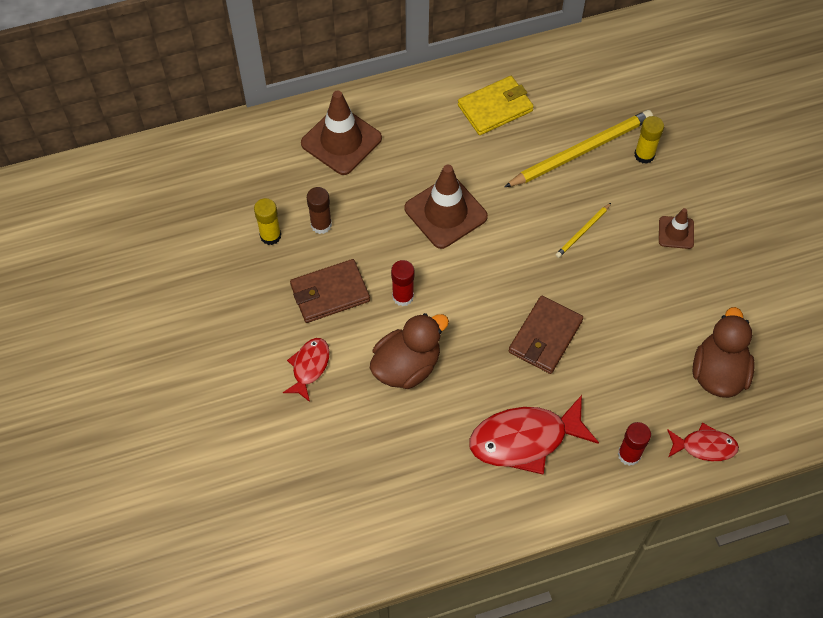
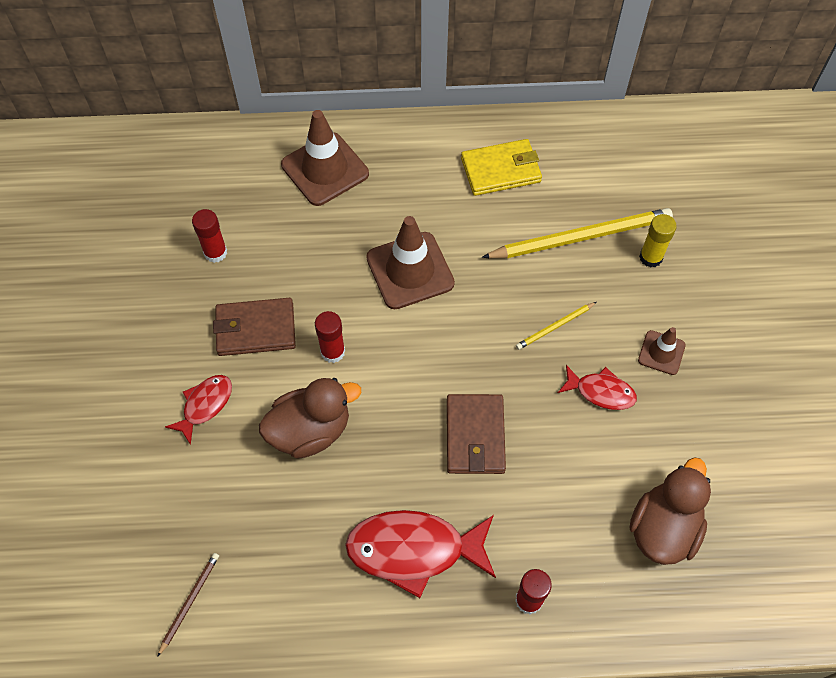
camera: 15 degrees right, 0 degrees up
(270, 236) = (215, 252): yellow glue stick -> red glue stick
(321, 225) = (272, 253): brown glue stick -> none
(355, 527) = (190, 602): none -> brown pencil
(545, 337) = (475, 436): brown wallet -> brown wallet turned 45 degrees counterclockwise
(704, 446) = (621, 614): red fish -> red fish (601, 392)

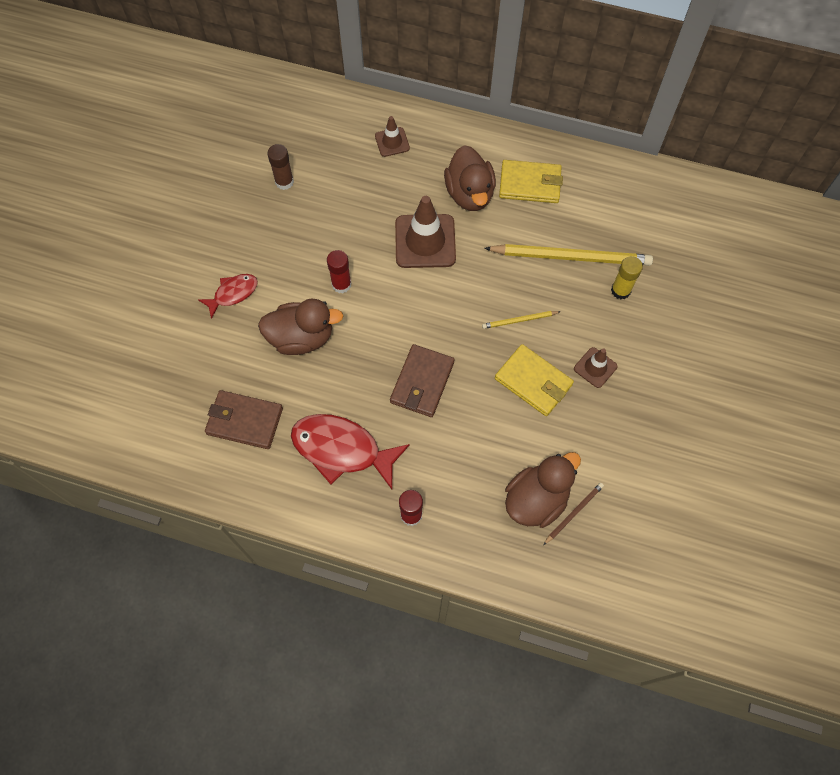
camera: 20 degrees right, 5 degrees up
(190, 602) = (169, 430): brown pencil -> brown pencil (574, 513)
(215, 252) = (284, 182): red glue stick -> brown glue stick
(255, 329) = (291, 249): brown wallet -> brown wallet (244, 421)
(325, 169) = (392, 142): brown traffic cone -> brown traffic cone, size x0.53
(438, 201) = (469, 194): none -> brown duck
(601, 392) = (533, 382): red fish -> yellow wallet

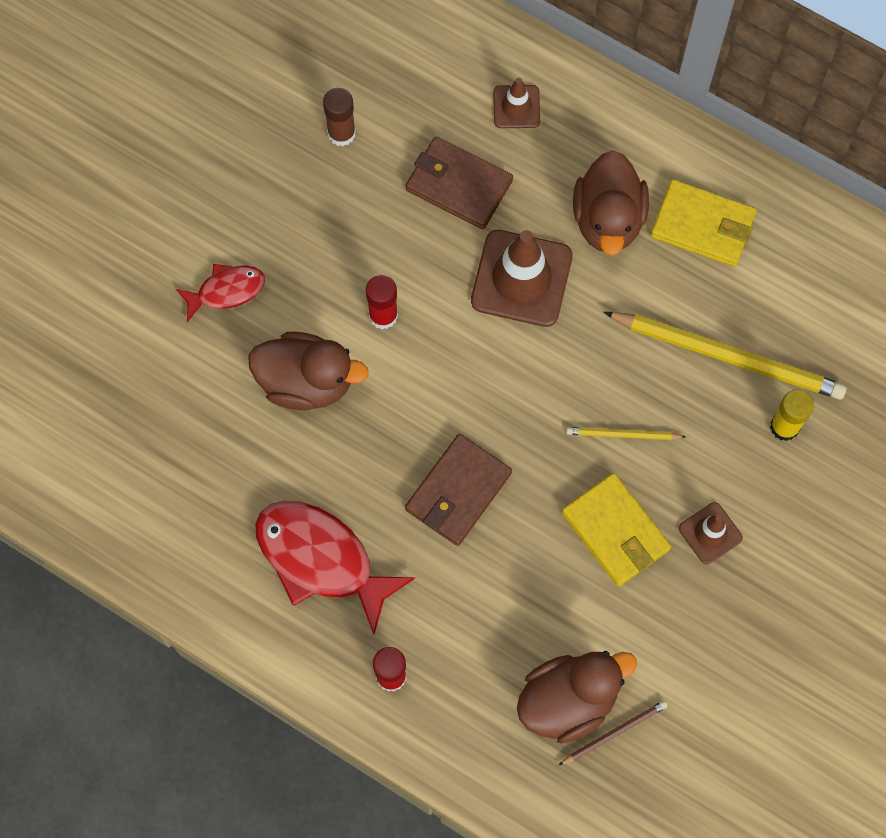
camera: 15 degrees right, 5 degrees up
(244, 421) = (198, 484): brown wallet -> brown wallet (458, 185)

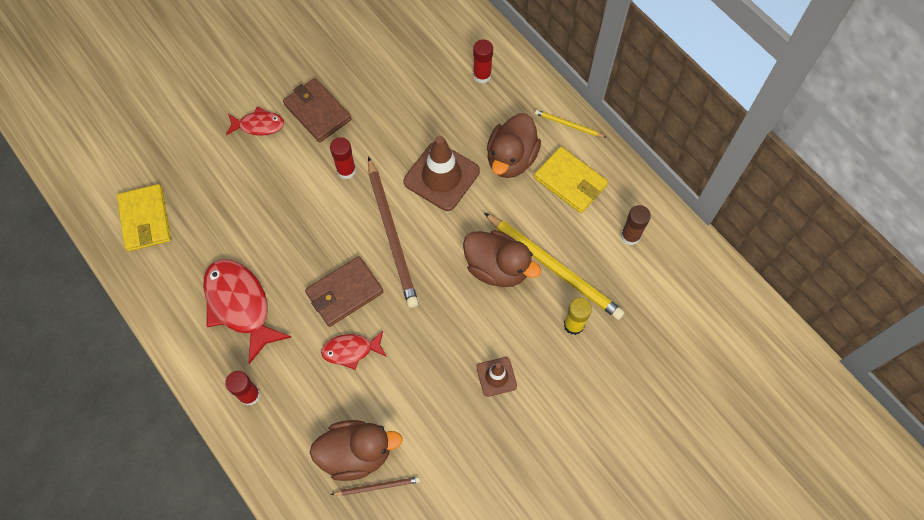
camera: 20 degrees right, 5 degrees down
(306, 382) = (281, 194): brown duck -> brown duck (497, 268)
(341, 133) = (369, 57): brown glue stick -> brown glue stick (630, 236)
(458, 185) = (426, 109): brown wallet -> brown wallet (317, 112)
(488, 387) = (392, 235): none -> brown pencil
(501, 567) = (351, 350): none -> red fish
(516, 107) = (482, 75): brown traffic cone -> red glue stick
(615, 531) = (434, 353): yellow wallet -> yellow wallet (145, 219)
(623, 435) = (465, 293): yellow pencil -> yellow pencil (568, 125)

